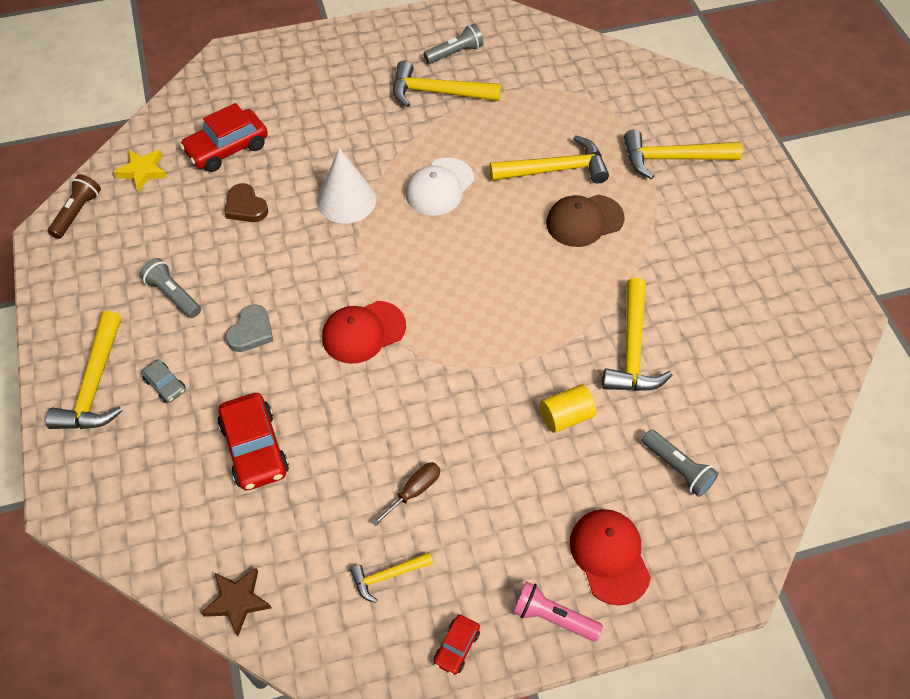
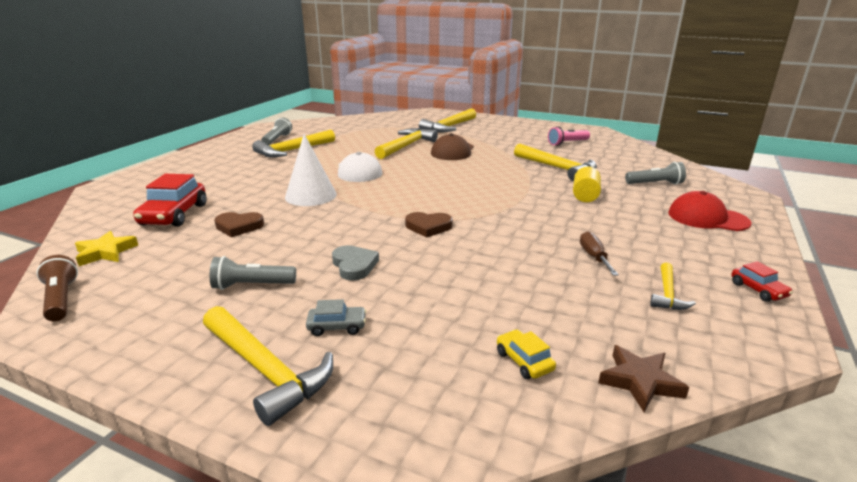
camera: 50 degrees left, 30 degrees down
(209, 520) = (524, 361): none -> yellow car
(254, 448) = (472, 306): red car -> none
(363, 332) = (428, 227): red cap -> brown heart
(553, 617) = (748, 248): pink flashlight -> pink flashlight (567, 143)

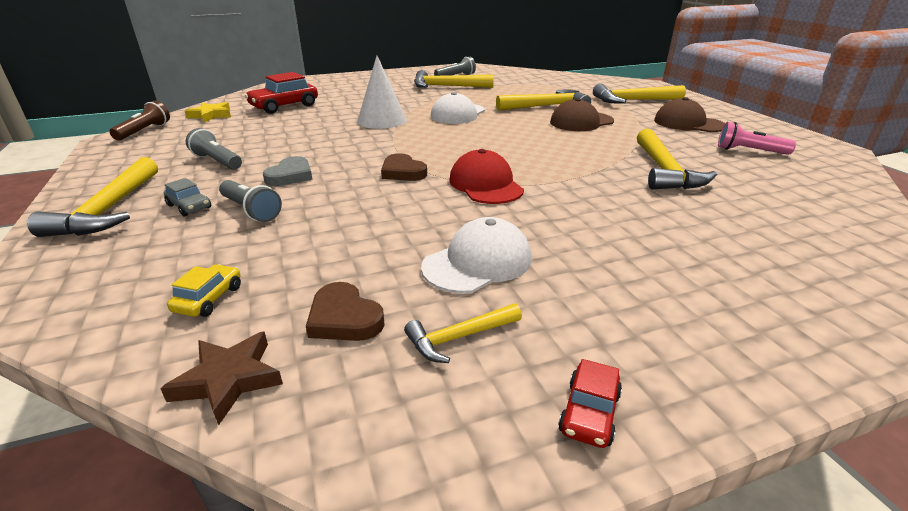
camera: 45 degrees right, 5 degrees up
(239, 226) = (295, 125): brown heart -> brown heart (344, 318)
(509, 134) = (688, 123): none -> brown cap
(585, 196) = (626, 207): yellow cylinder -> none
(594, 257) = (477, 262): brown screwdriver -> white cap
(655, 184) = (770, 232): grey flashlight -> grey flashlight (251, 211)
(707, 218) = (750, 301): red cap -> red cap (485, 184)

